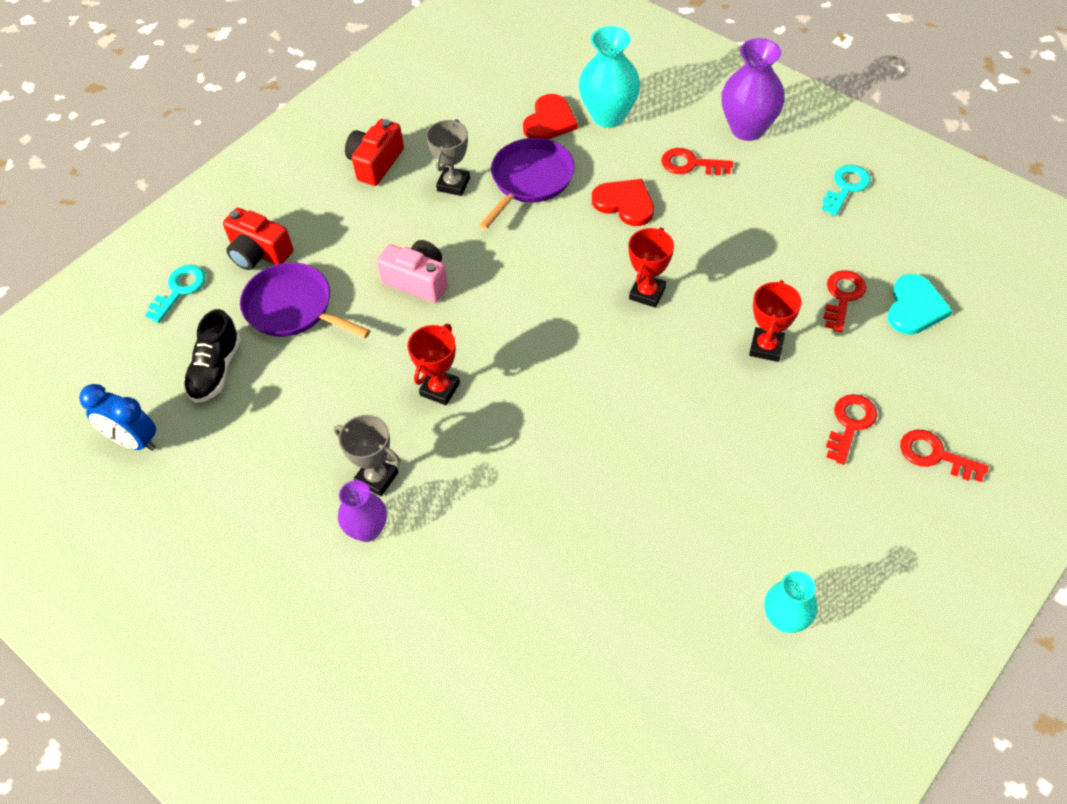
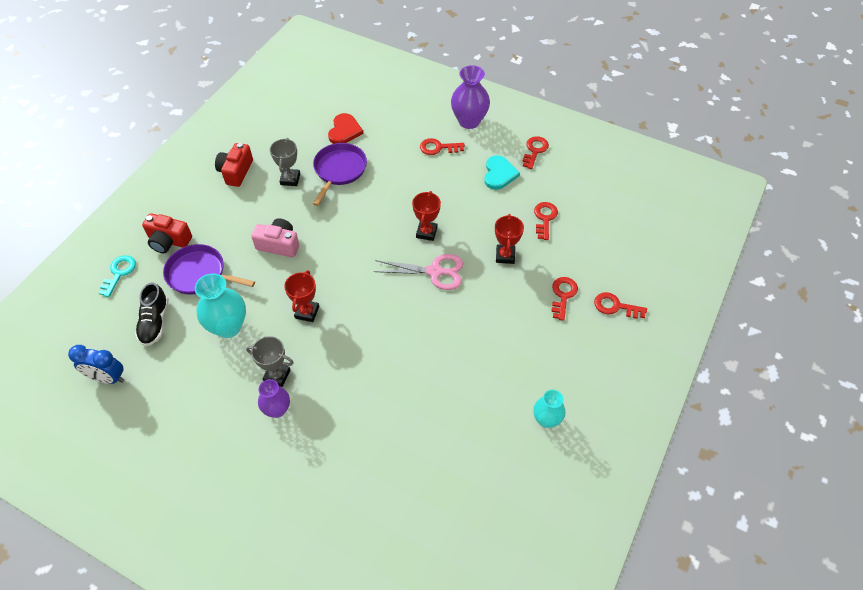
camera: 15 degrees left, 0 degrees up
(608, 116) = (381, 123): turquoise vase -> turquoise vase (228, 327)
(625, 203) = (402, 177): red heart -> none
(649, 356) = (435, 272): none -> pink scissors
(846, 187) = (534, 150): turquoise key -> red key
(915, 307) = (588, 219): turquoise heart -> turquoise heart (499, 174)

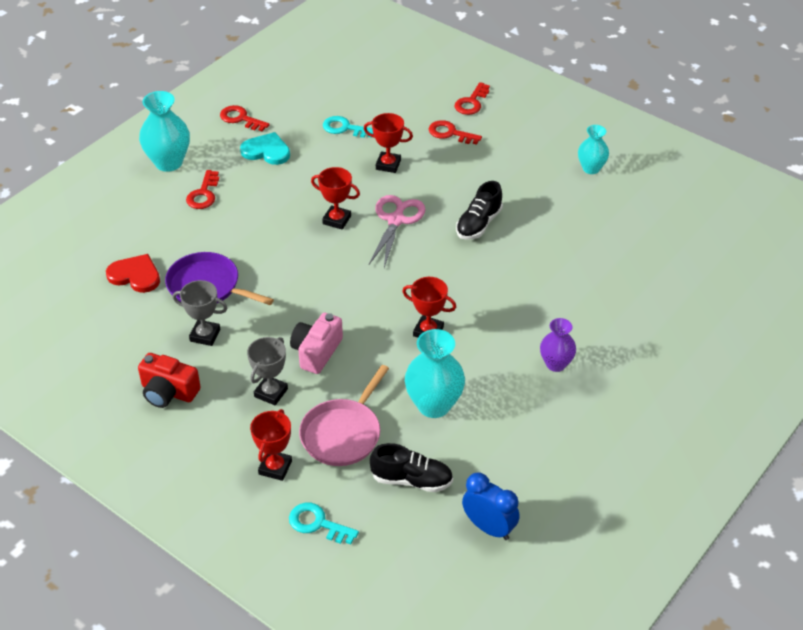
camera: 80 degrees left, 10 degrees down
(108, 378) = (489, 528): blue clock -> blue clock turned 75 degrees counterclockwise
(169, 241) = (275, 467): red camera -> red trophy
(199, 274) = (343, 434): purple pan -> pink pan
(277, 375) = (511, 362): grey trophy -> grey trophy (271, 393)
(443, 332) = (478, 224): none -> black shoe
(469, 121) = (168, 162): purple vase -> turquoise vase
(545, 218) = (344, 128): red key -> turquoise key

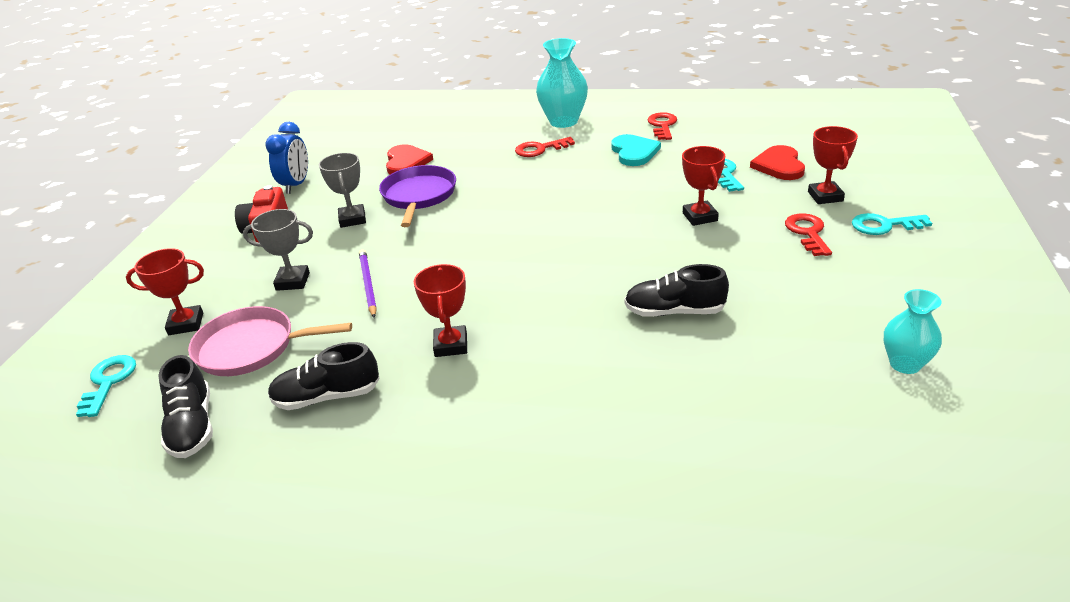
camera: 65 degrees right, 10 degrees down
(316, 352) = (368, 285): pink camera -> purple pencil
(336, 220) = (577, 222): red trophy -> red trophy (825, 196)
(361, 100) = (779, 165): none -> red heart
(396, 220) = (616, 255): pink scissors -> none
(434, 405) = (327, 397): turquoise vase -> black shoe
(471, 102) = (884, 225): red key -> turquoise key
(489, 528) = (121, 530): blue clock -> blue clock (296, 185)
(556, 364) = (466, 481): purple vase -> none

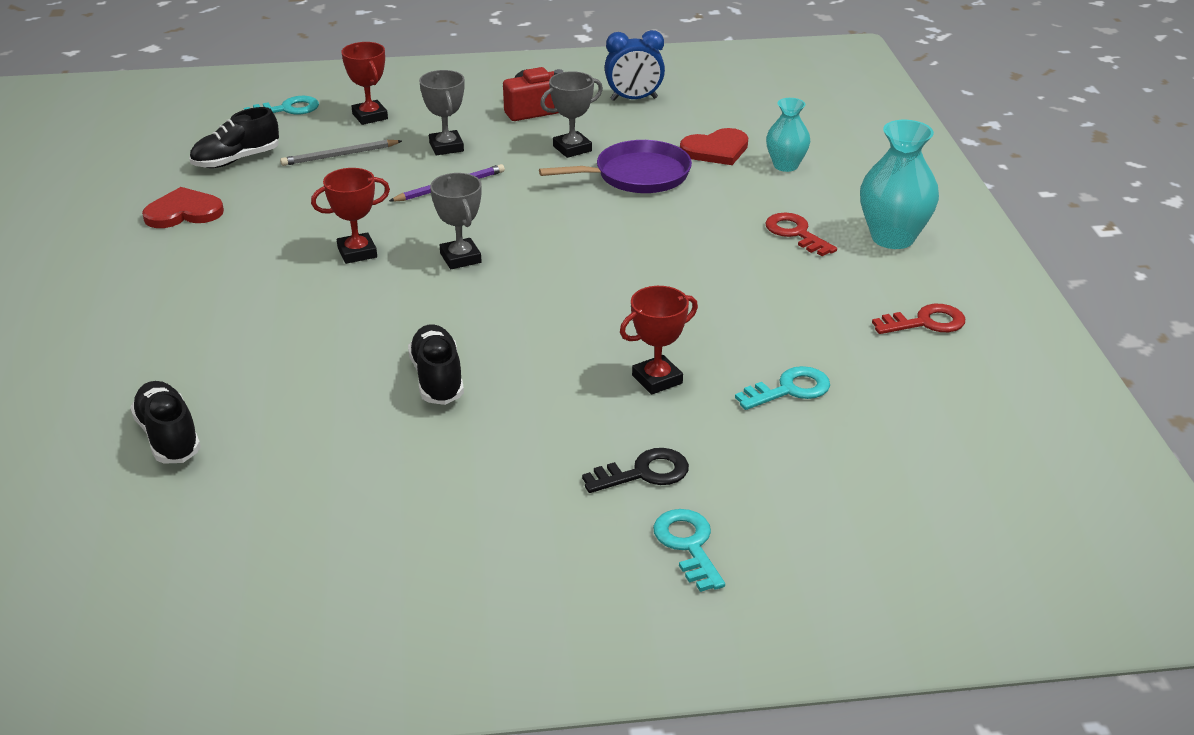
camera: 70 degrees right, 0 degrees up
(251, 347) = (340, 155): pink pan -> grey pencil
(327, 397) = (277, 208): black shoe -> black shoe (168, 437)
(494, 287) = (460, 258): none -> grey trophy
(634, 152) = (822, 308): turquoise heart -> none
(779, 165) = (840, 441): red heart -> red heart (183, 212)
(807, 233) = (644, 473): red key -> black key
(825, 196) = (757, 488): red trophy -> none
(905, 364) = (362, 552): turquoise vase -> turquoise vase (785, 165)

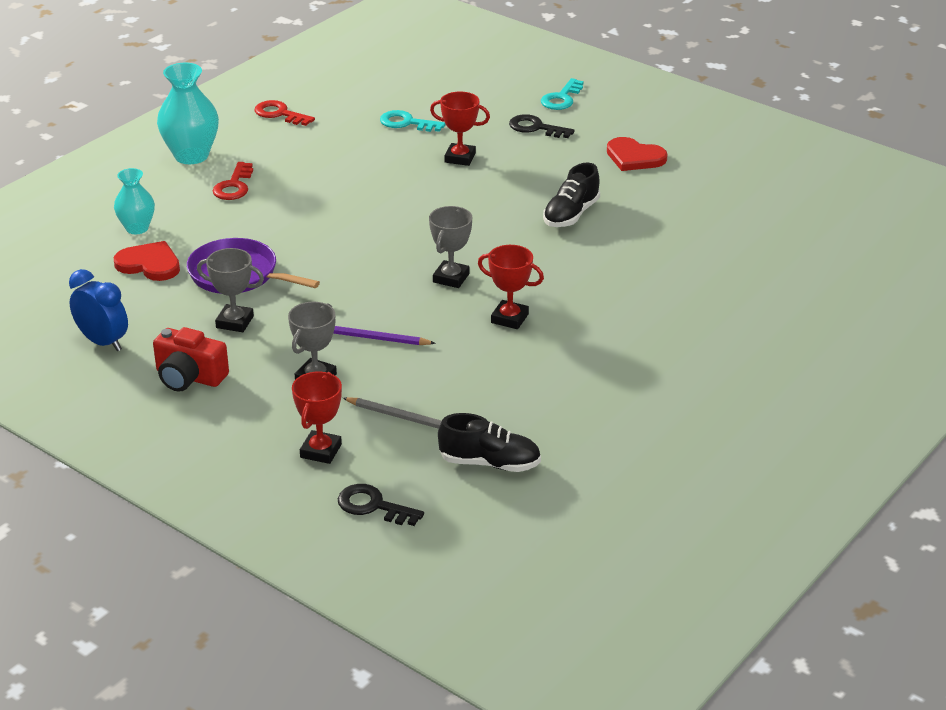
camera: 135 degrees left, 0 degrees up
(168, 437) = (754, 258): black shoe -> none
(183, 212) = (590, 426): red heart -> red heart (634, 157)
(288, 109) = (373, 506): turquoise key -> black key

